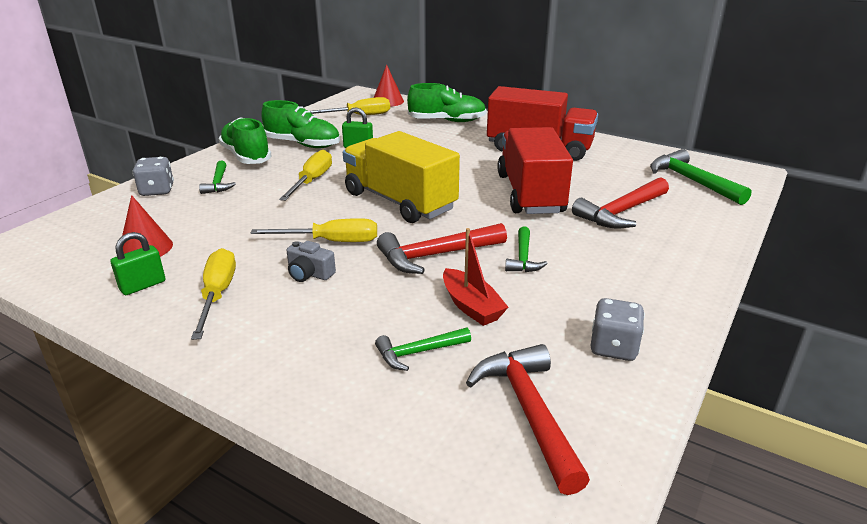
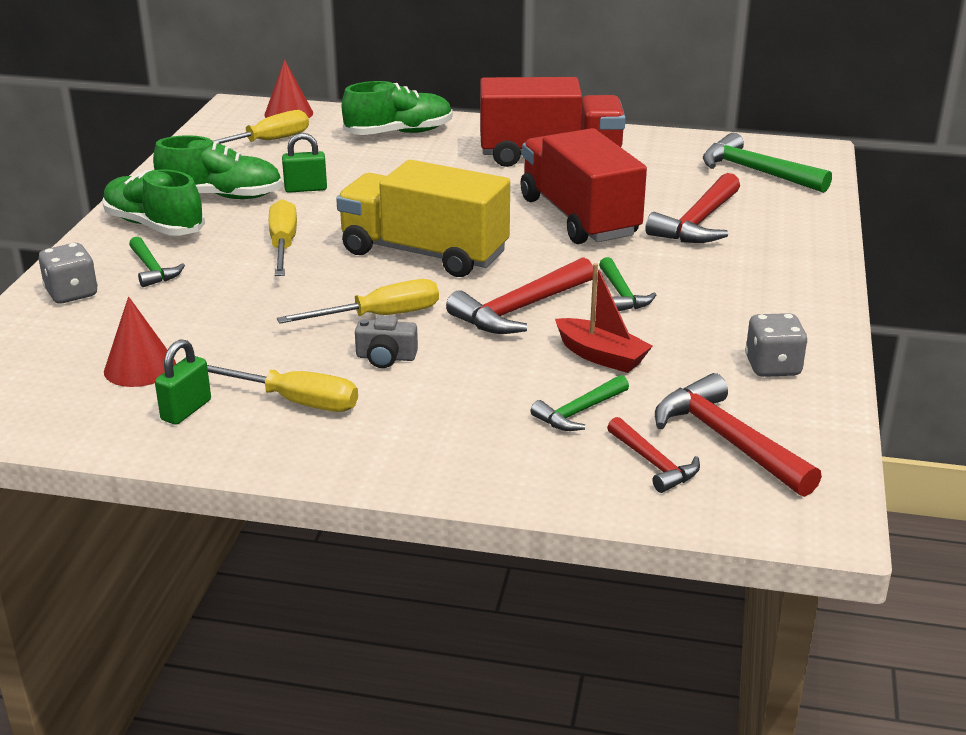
camera: 20 degrees left, 0 degrees up
(217, 294) = (294, 401): yellow screwdriver -> yellow screwdriver turned 135 degrees clockwise
(447, 419) = (654, 464): none -> red hammer

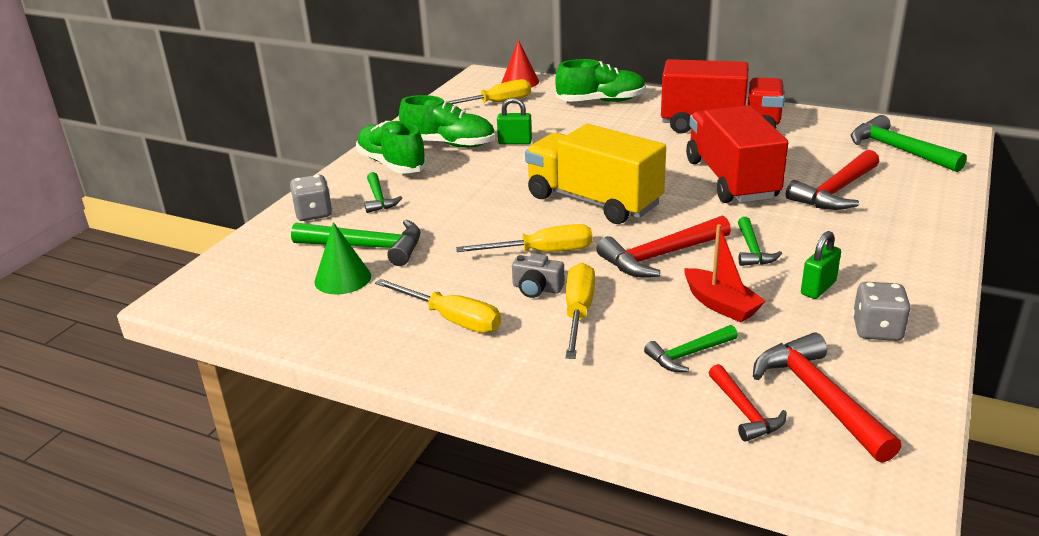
camera: 15 degrees right, 0 degrees up
(140, 367) = (342, 278): red cone -> green cone
(158, 328) = (367, 247): none -> green hammer
(186, 410) = (365, 318): green padlock -> green padlock (818, 288)
(283, 245) = (483, 186): yellow screwdriver -> yellow screwdriver (578, 312)

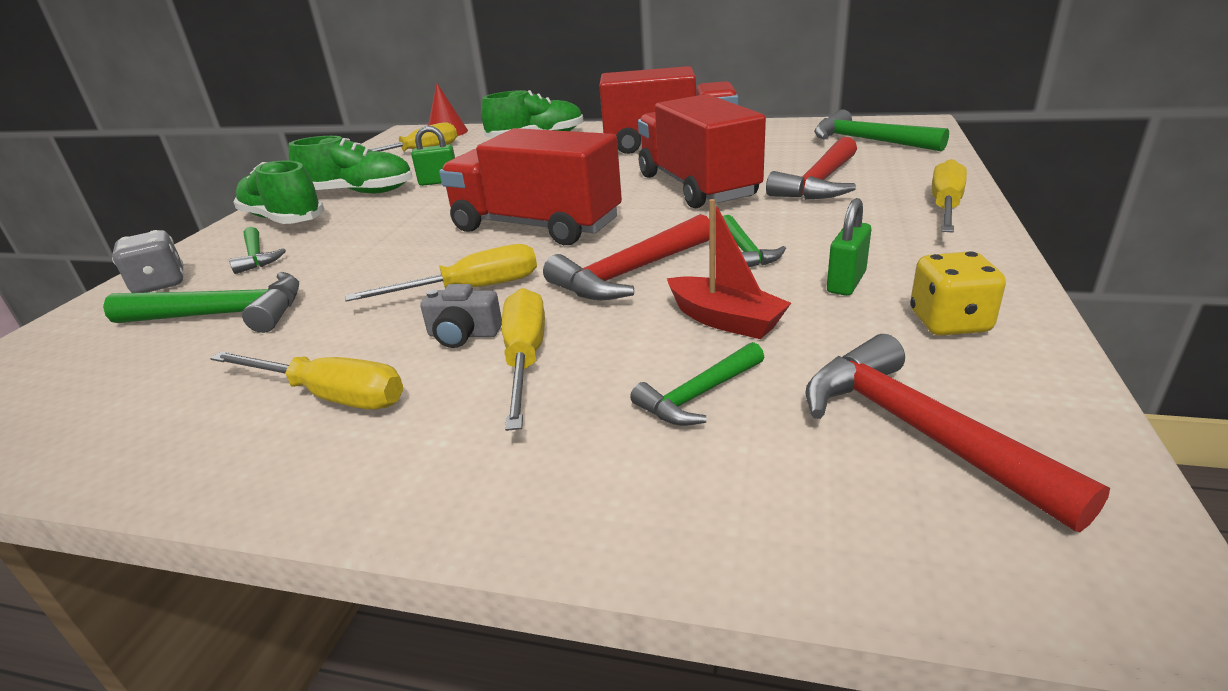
camera: 10 degrees left, 0 degrees up
(342, 278) = (173, 361): green cone -> none
(593, 201) = (535, 226): yellow truck -> red truck
(744, 412) = (813, 475): red hammer -> none
(877, 330) = (949, 322): grey dice -> yellow dice
(928, 232) = (945, 207): none -> yellow screwdriver

